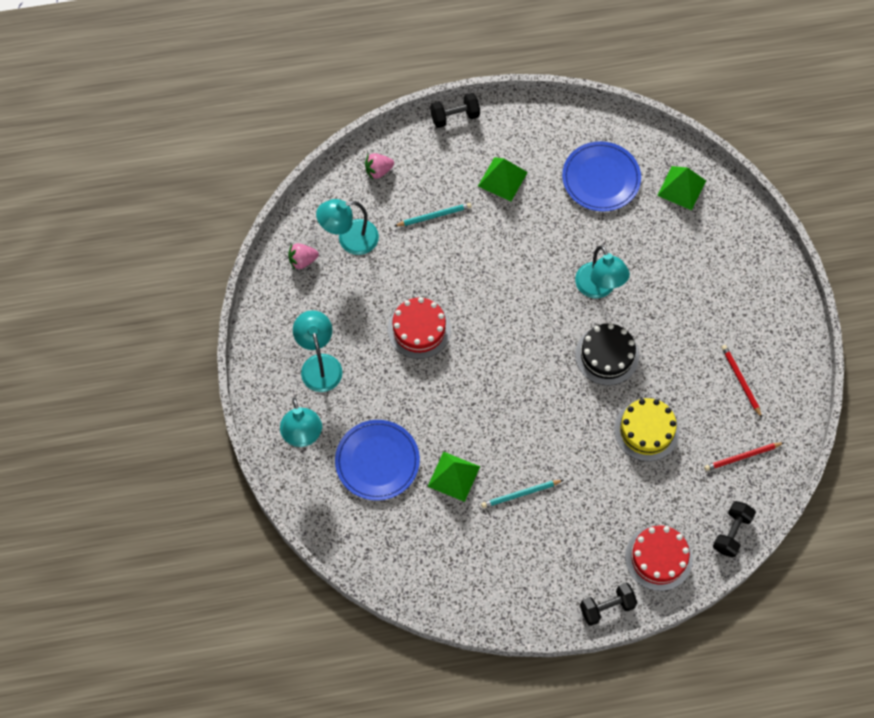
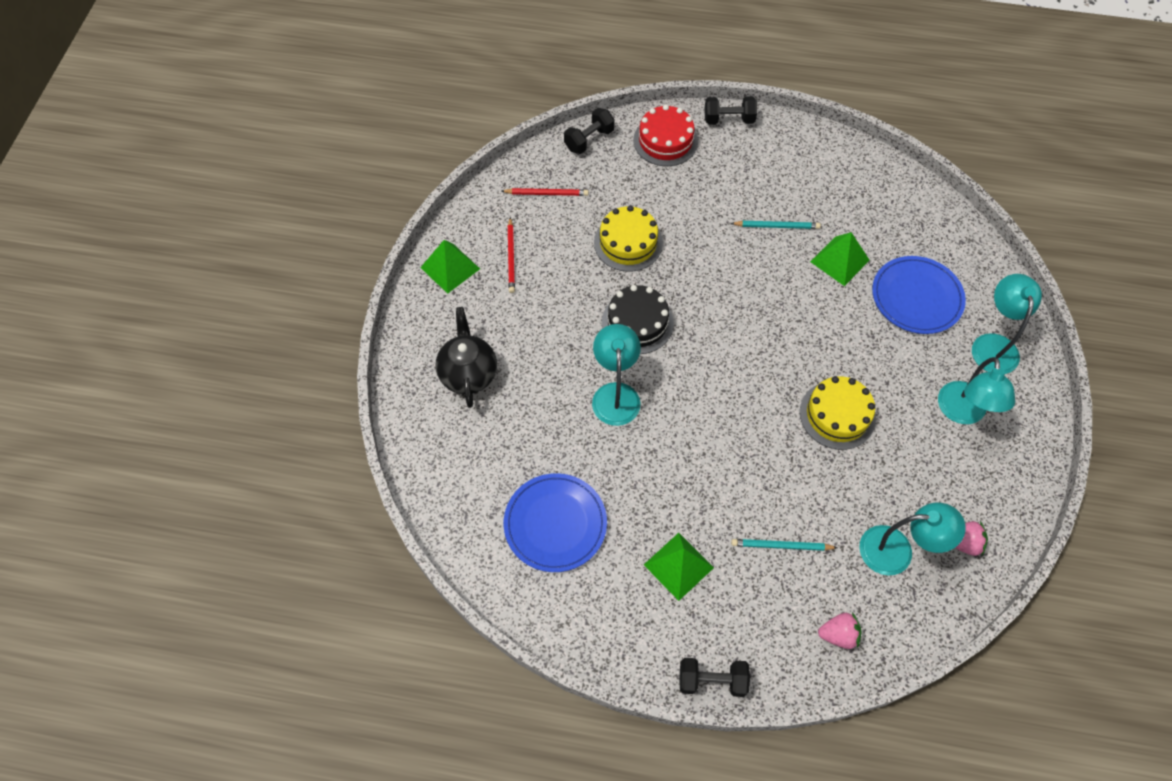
camera: 160 degrees left, 5 degrees down
(419, 329) = (837, 415): red cake -> yellow cake
(681, 188) = (464, 478): green pyramid -> green pyramid (450, 268)
(721, 266) = (468, 373): none -> black teapot

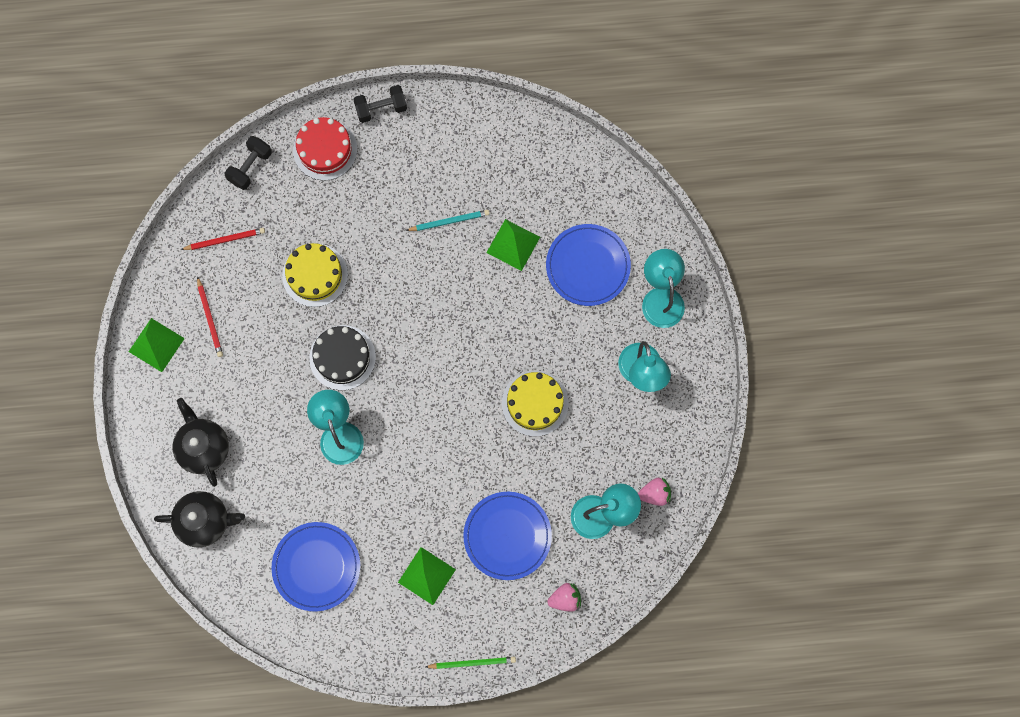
camera: 15 degrees left, 15 degrees up
(447, 445) = (205, 521): none -> black teapot
(712, 680) = (472, 662): black dumbbell -> green pencil
(781, 546) = (507, 536): turquoise pencil -> blue plate

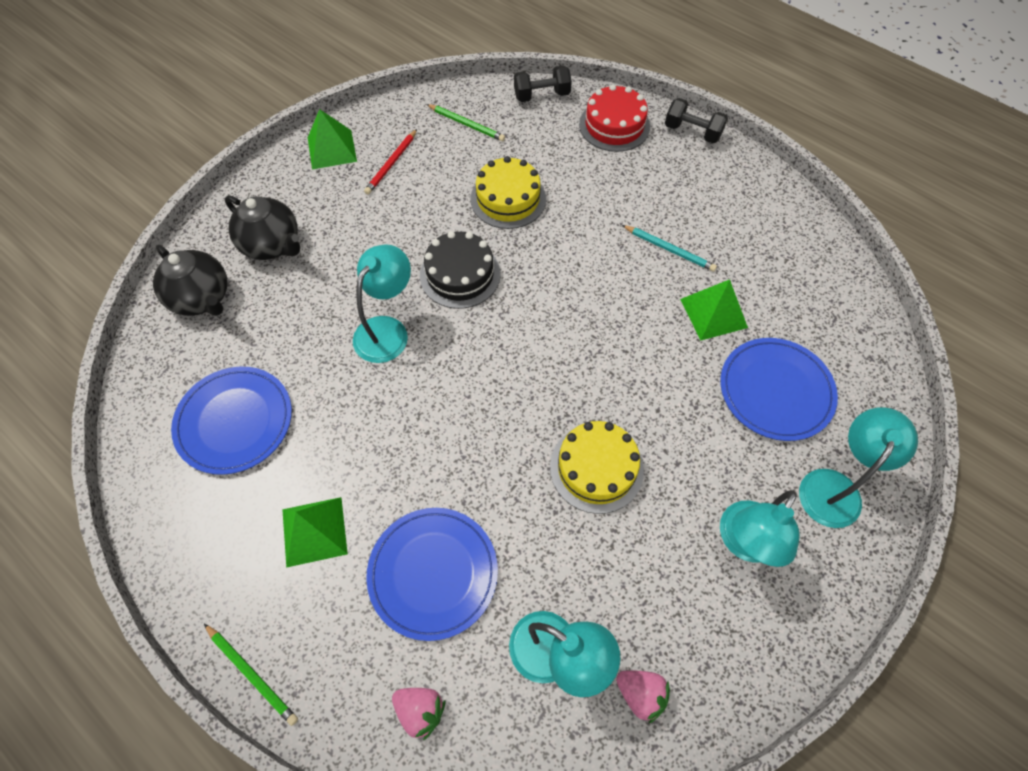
camera: 45 degrees right, 15 degrees down
(204, 447) = (272, 245): black teapot -> black teapot turned 105 degrees clockwise
(225, 240) = (466, 124): red pencil -> green pencil

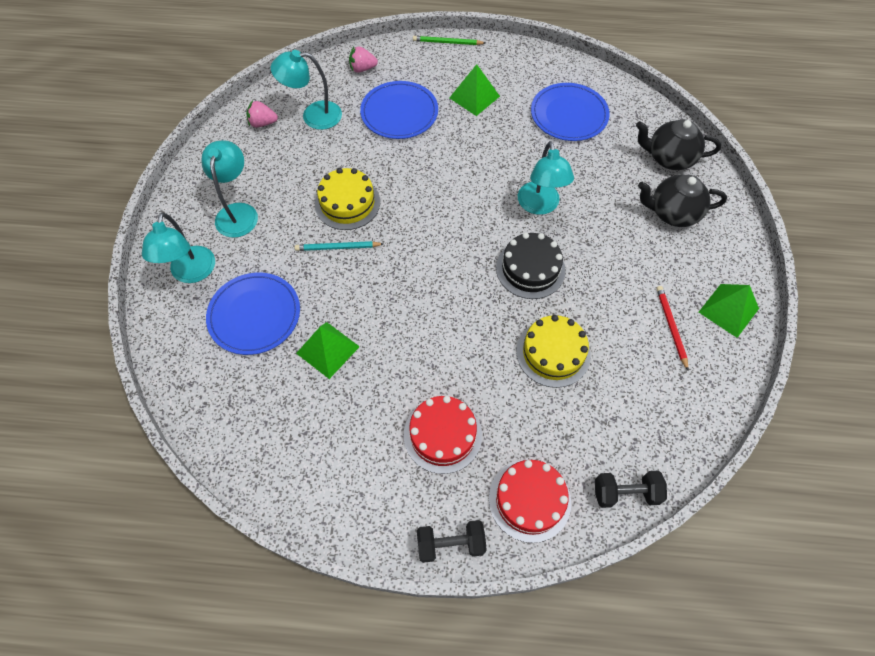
camera: 145 degrees right, 0 degrees up
(466, 124) = (656, 408): green pencil -> none
(541, 95) = (625, 493): black dumbbell -> black dumbbell turned 45 degrees clockwise
(650, 194) = (442, 435): none -> red cake
(669, 249) = (393, 386): turquoise pencil -> turquoise pencil (337, 247)

